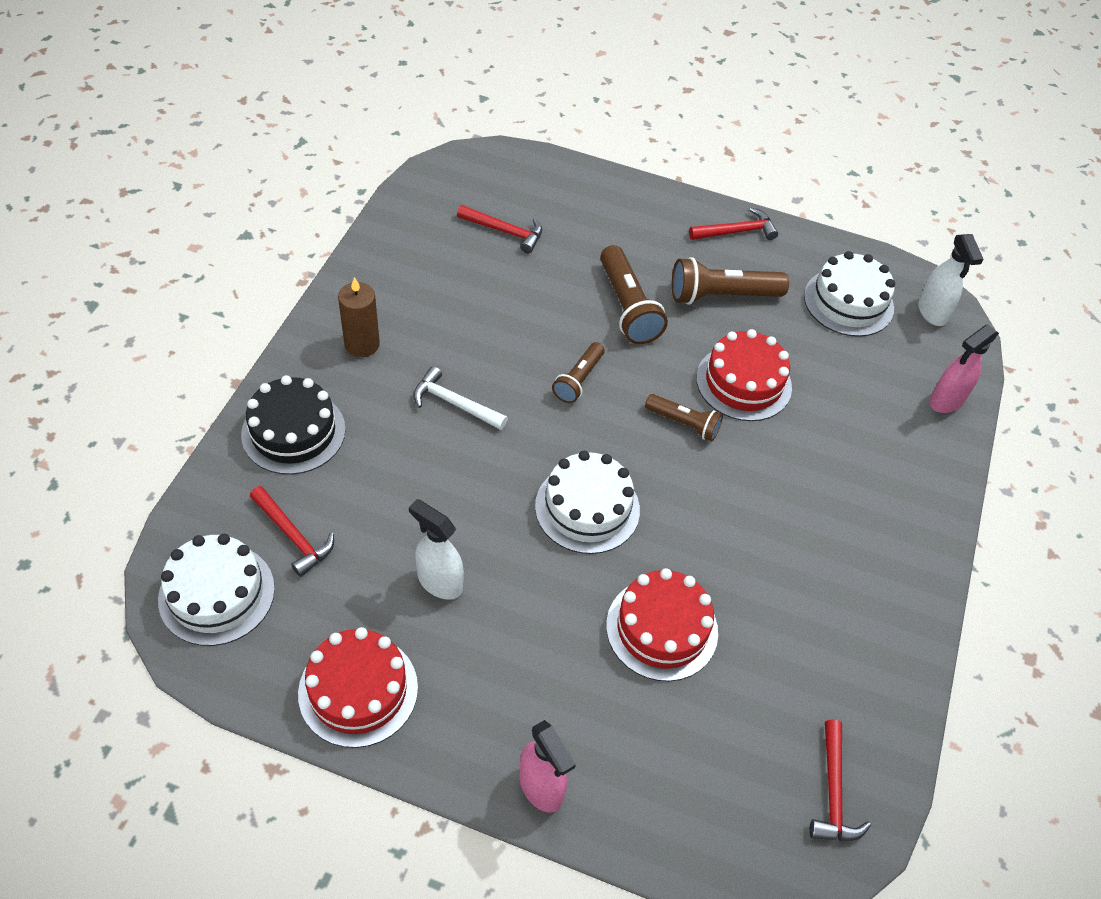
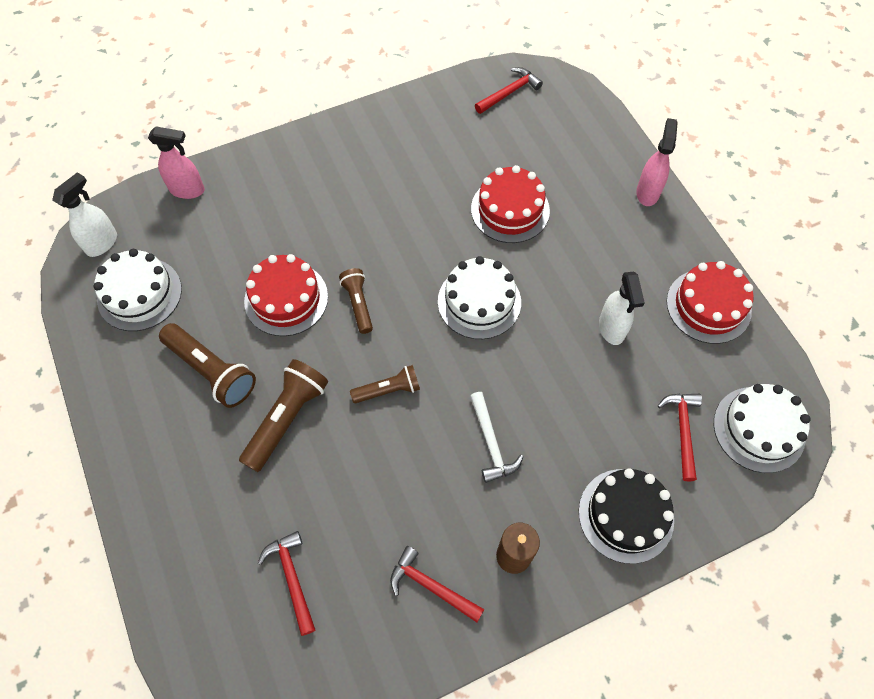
camera: 130 degrees left, 10 degrees up
(736, 231) = (124, 415): red hammer -> red hammer (431, 586)

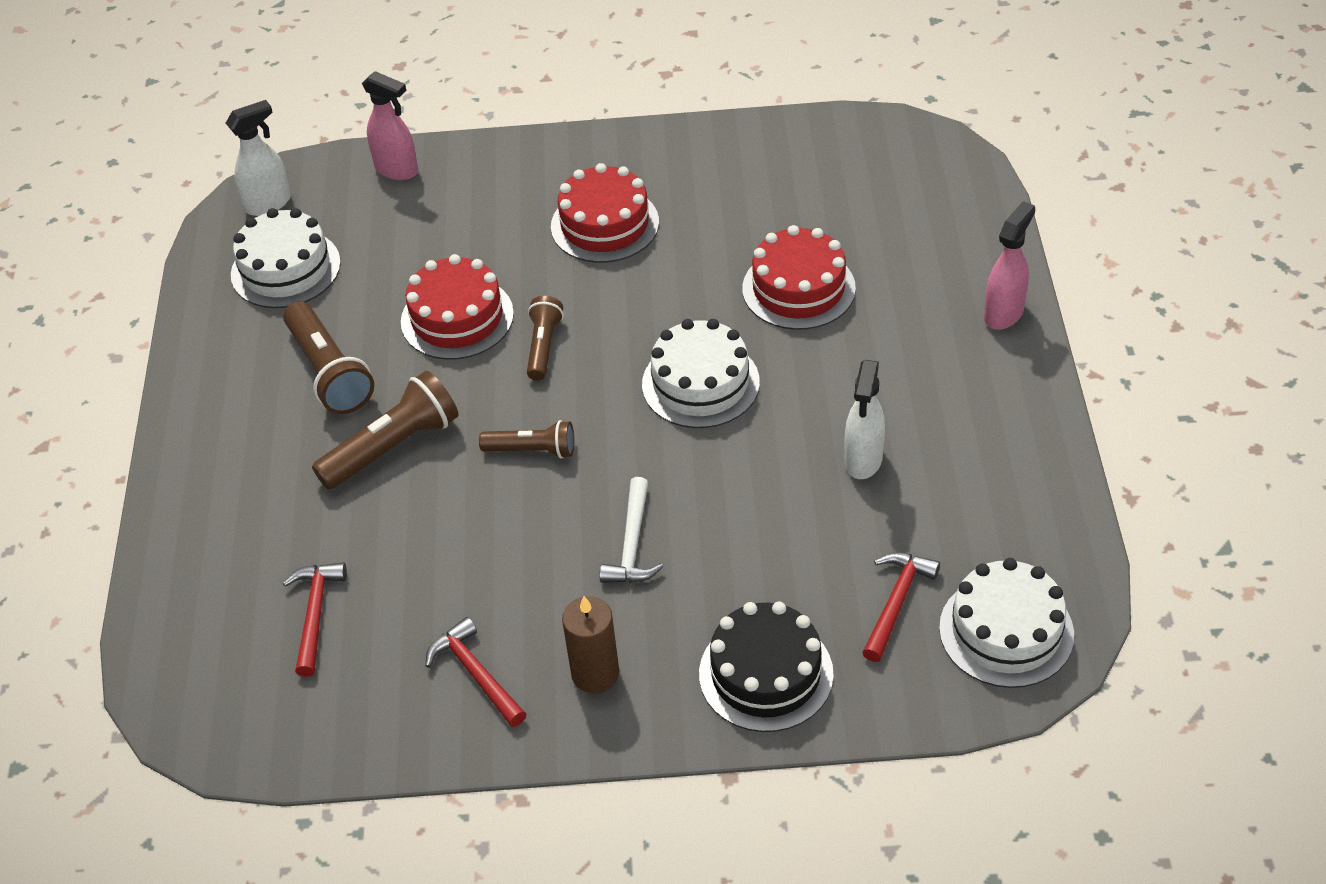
camera: 25 degrees right, 15 degrees down
(509, 92) = (872, 150): red hammer -> none
(708, 306) = (1016, 469): red cake -> red cake (605, 224)

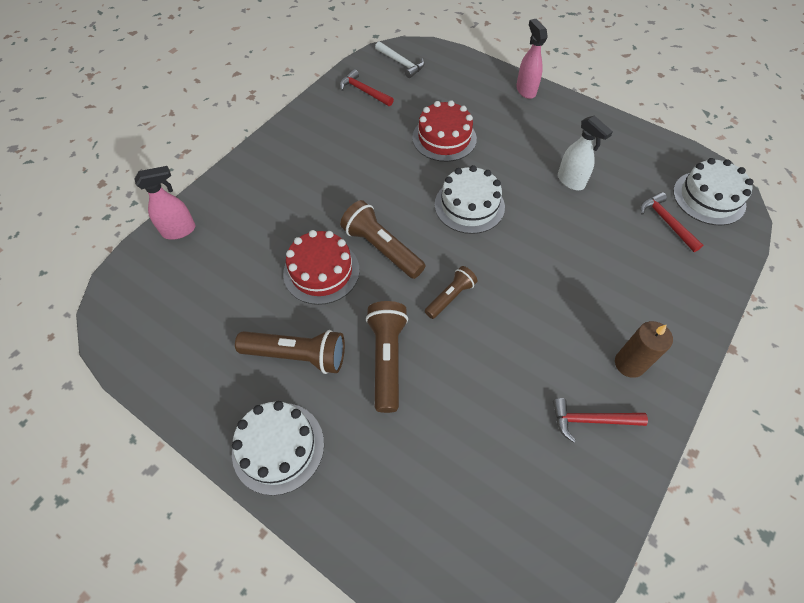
camera: 55 degrees left, 10 degrees up
(269, 203) = (127, 304): white spray bottle -> none
(285, 269) = (190, 327): white cake -> white cake (278, 447)
(315, 614) = (482, 479): red hammer -> red hammer (363, 91)
(543, 346) = (382, 248): brown flashlight -> brown flashlight, size x1.62
(605, 224) = (324, 175): red cake -> none
(632, 544) = (552, 295): white hammer -> white hammer (401, 63)
(766, 674) = (677, 294): black cake -> none

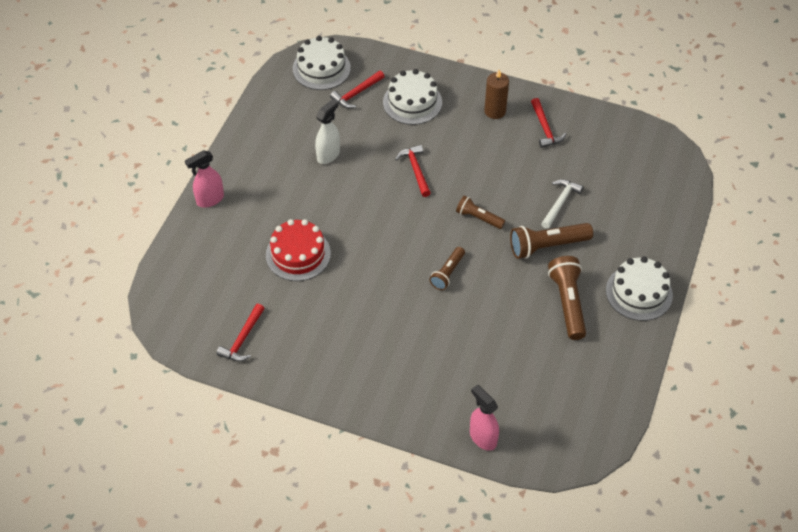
camera: 105 degrees left, 5 degrees down
(321, 271) = (486, 310): red cake -> none
(382, 248) = (447, 273): brown flashlight -> brown flashlight, size x0.62
(401, 63) = (186, 315): white hammer -> white hammer (560, 203)
(469, 205) = (379, 221): white cake -> white cake (412, 102)
(536, 252) = (415, 170): none -> red hammer

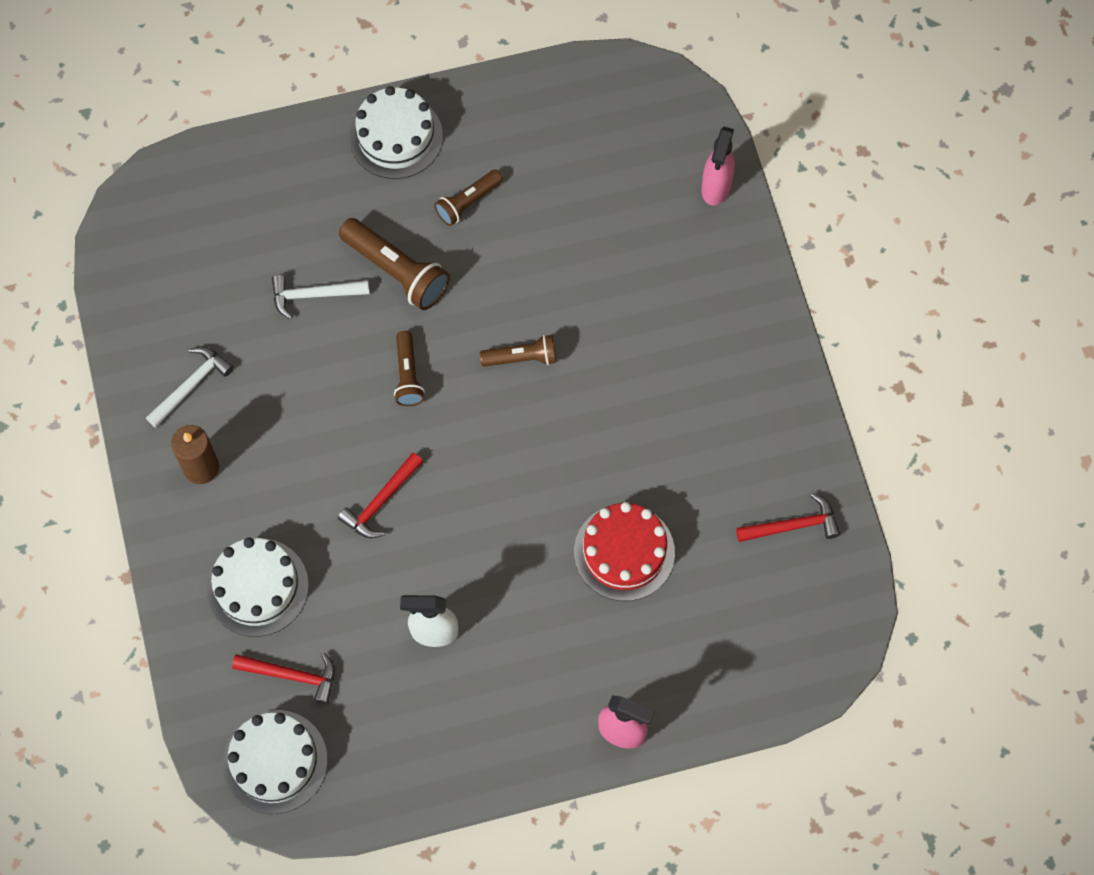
camera: 125 degrees left, 15 degrees up
(545, 128) = (191, 385): red hammer -> white hammer
(567, 303) = (468, 202): brown flashlight -> brown flashlight, size x0.62

